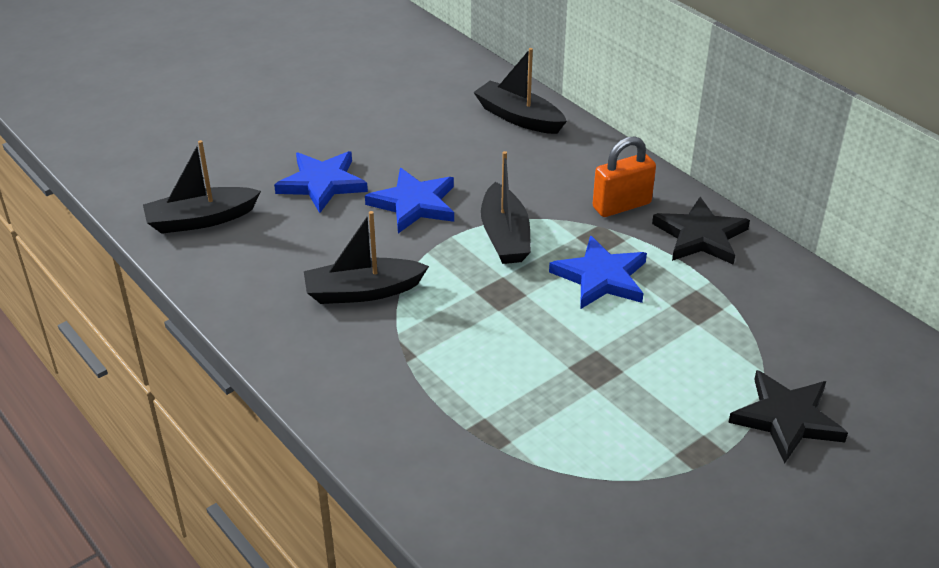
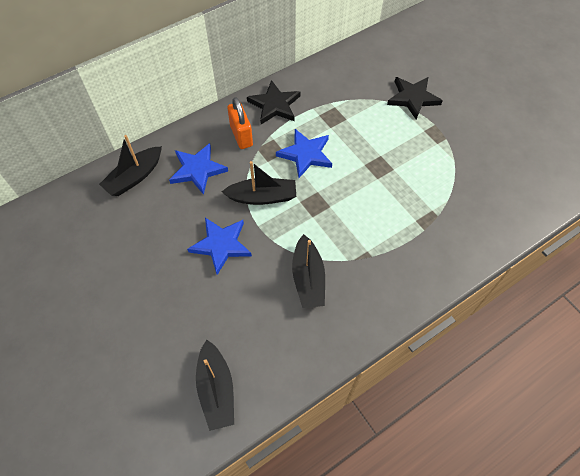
camera: 85 degrees left, 20 degrees up
(322, 184) = (187, 303): blue star -> blue star (197, 170)

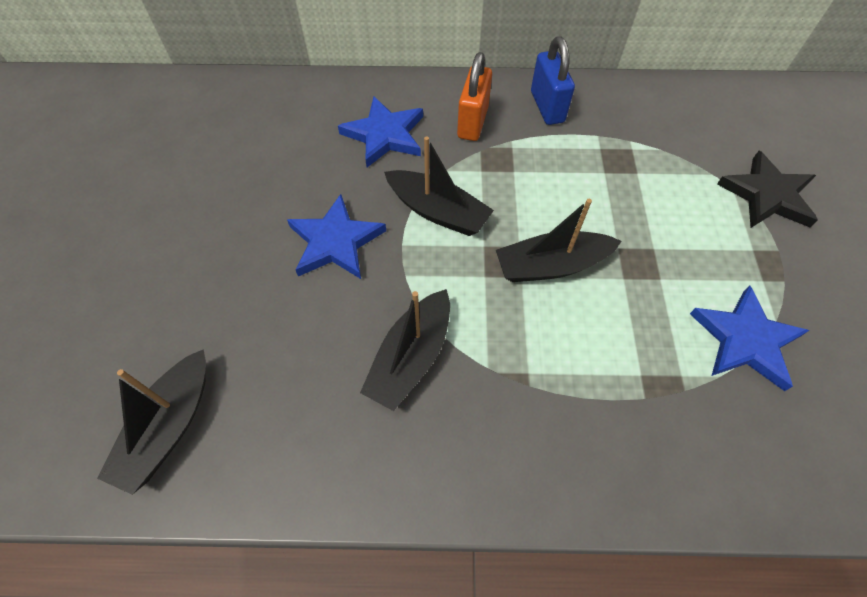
camera: 35 degrees right, 0 degrees up
(134, 177) = (306, 105): black boat -> black boat (551, 265)
(274, 105) = (547, 107): black star -> blue padlock
(305, 154) = (541, 189): blue star -> blue star (745, 340)

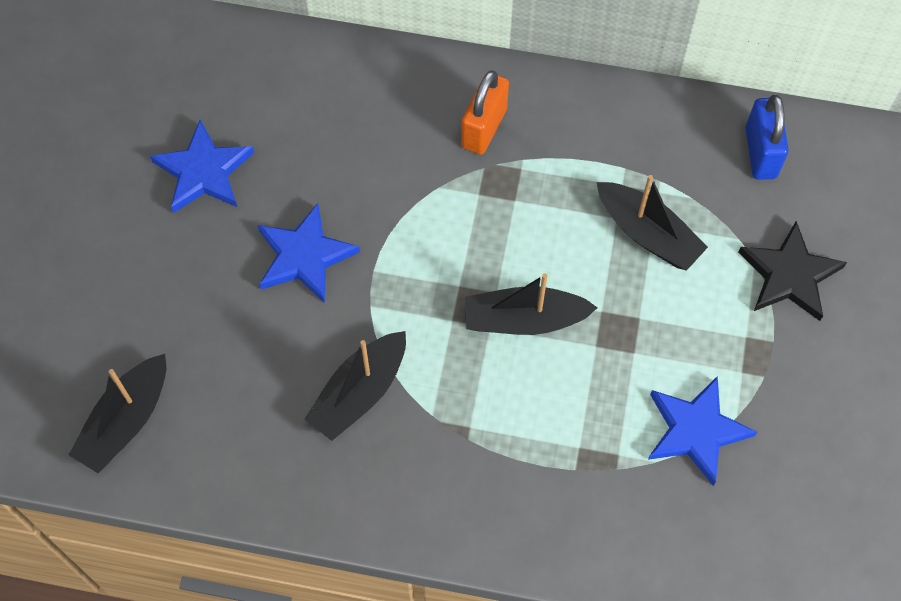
camera: 10 degrees right, 5 degrees up
(384, 135) = (379, 130): blue star -> blue star (203, 172)
(438, 212) = (419, 238): black boat -> black boat (648, 234)
(547, 107) = (577, 119): blue padlock -> blue padlock (760, 153)

